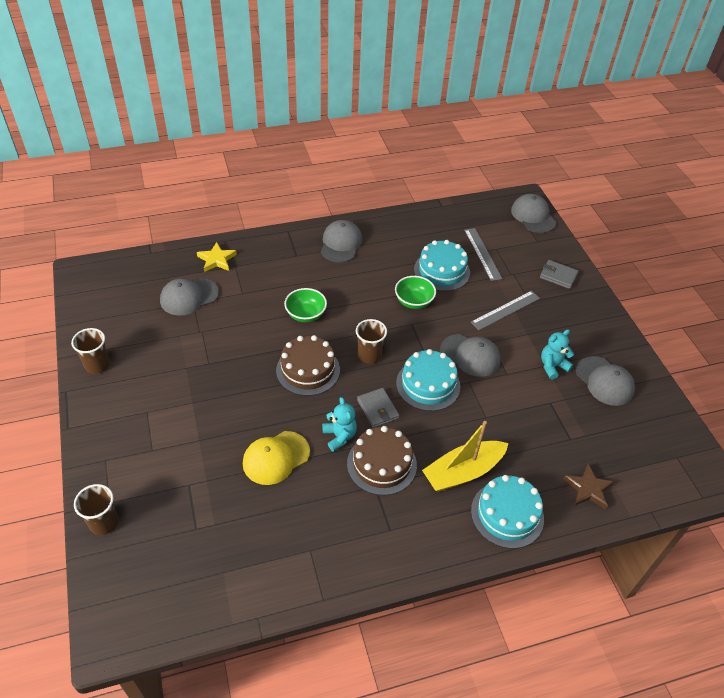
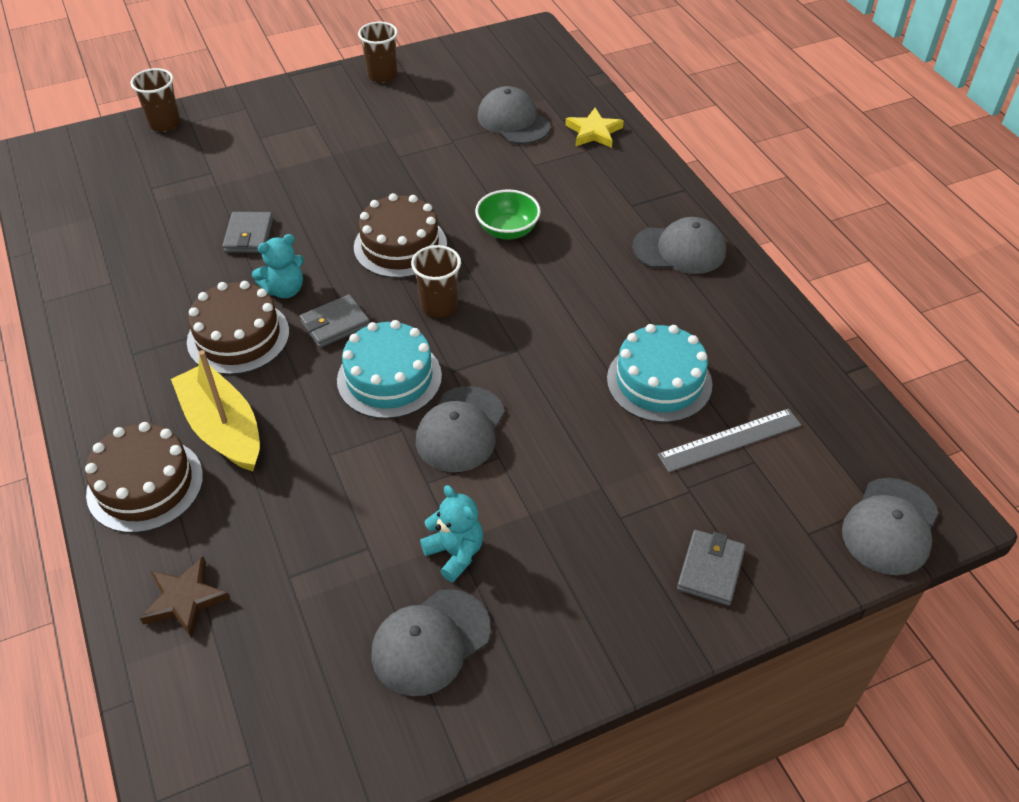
camera: 85 degrees right, 0 degrees up
(276, 458) = (249, 235): yellow cap -> grey wallet
(414, 301) = (570, 349): green bowl -> none
(505, 310) = (584, 479): grey ruler -> none
(507, 514) = (145, 485): turquoise cake -> brown cake
(533, 216) = (890, 526): grey cap -> grey cap turned 150 degrees clockwise

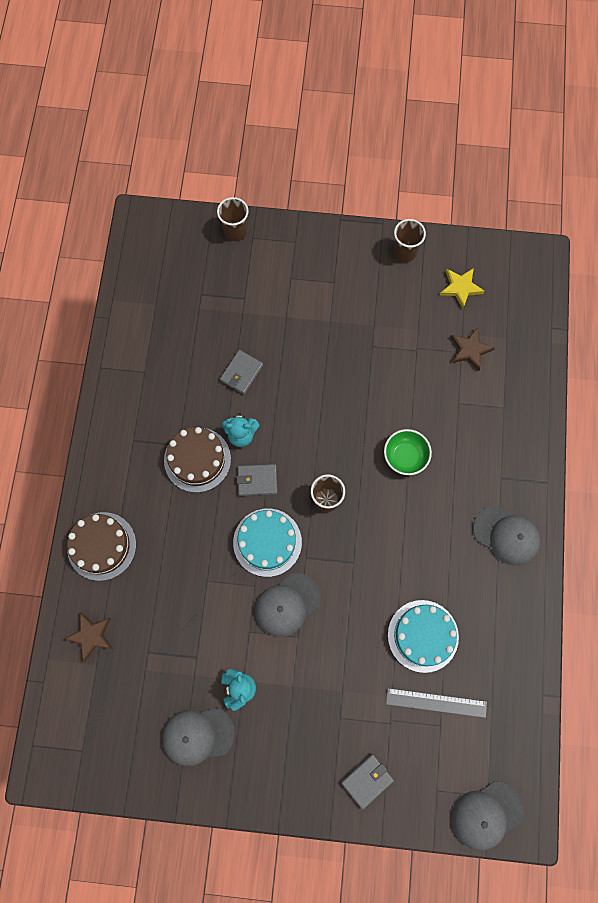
camera: 30 degrees right, 25 degrees up
(223, 428) = (158, 528): yellow boat -> none
(400, 245) = (330, 433): brown cake -> none
(513, 121) = (470, 350): grey cap -> brown star
(594, 132) = (519, 391): yellow star -> yellow star (460, 288)

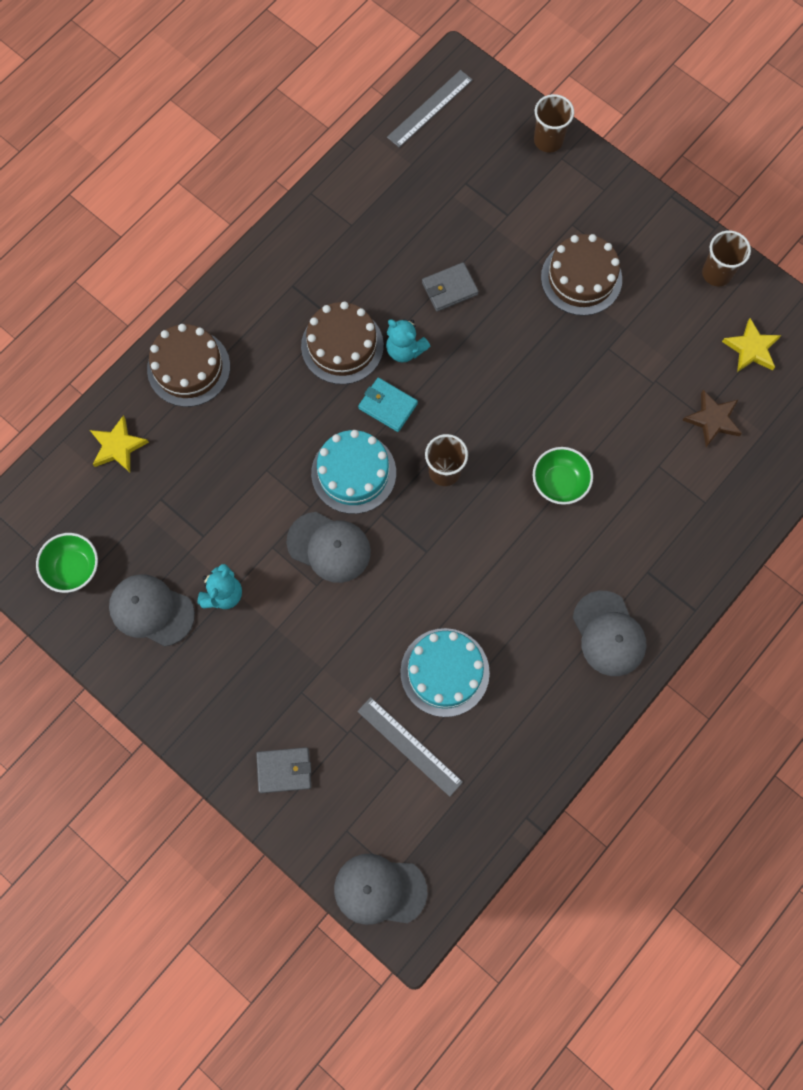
camera: 35 degrees right, 0 degrees up
(91, 636) = (118, 446): brown star -> yellow star
(121, 745) = (73, 568): none -> green bowl
(141, 258) = (430, 108): none -> grey ruler
(257, 480) = (388, 406): grey wallet -> turquoise wallet
(287, 604) = (329, 547): grey cap -> grey cap turned 150 degrees counterclockwise
(322, 310) = (581, 278): none -> brown cake

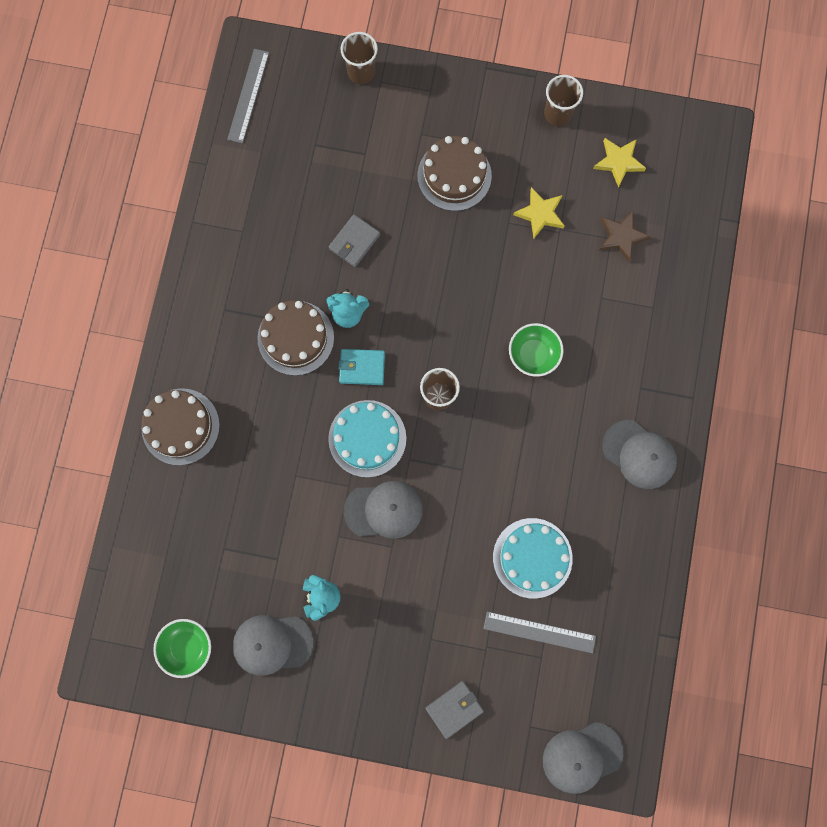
camera: 30 degrees left, 5 degrees up
(118, 446) = (162, 525): yellow star -> yellow star (540, 214)

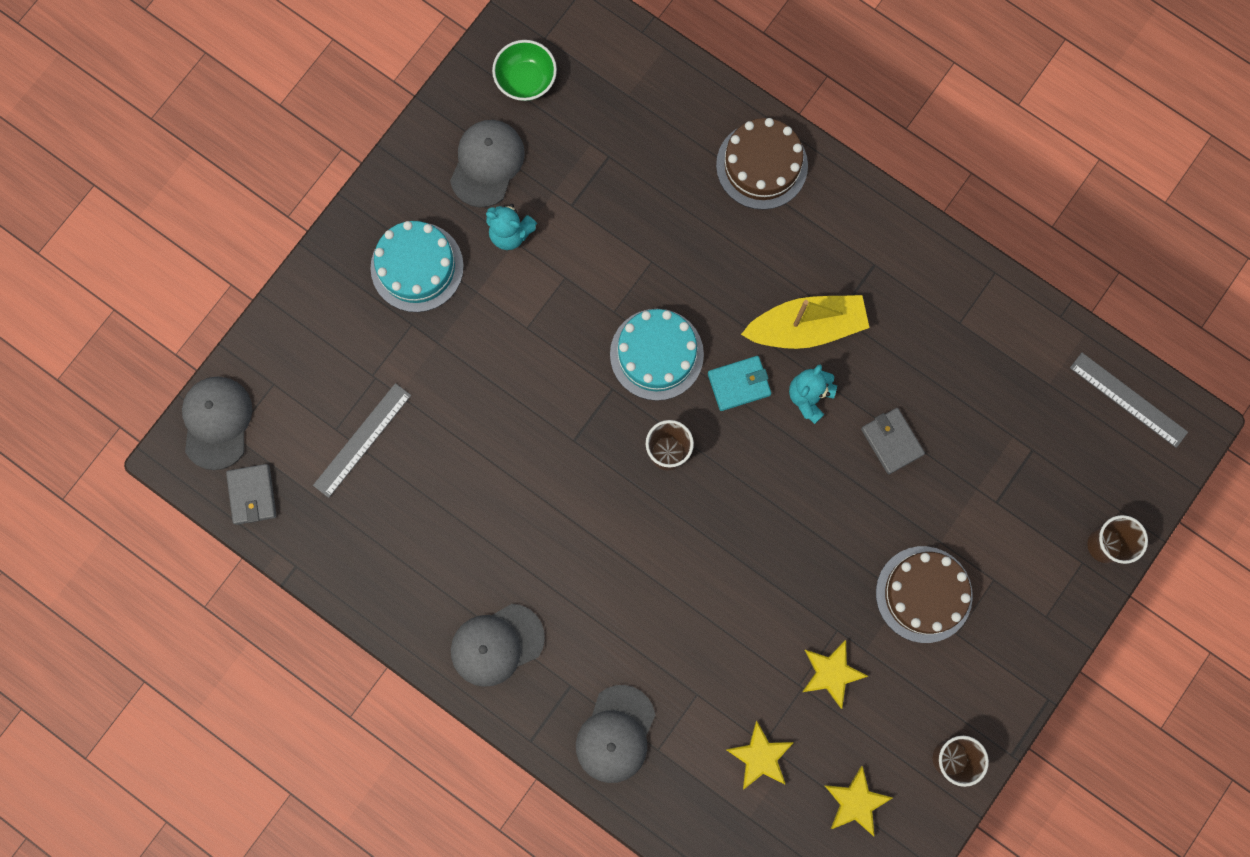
camera: 115 degrees right, 0 degrees up
(295, 338) = (806, 327): brown cake -> yellow boat
(362, 367) = (739, 384): turquoise wallet -> turquoise wallet turned 45 degrees clockwise
(383, 510) = (570, 336): grey cap -> grey cap (615, 734)
(454, 708) = (330, 316): grey wallet -> grey wallet (252, 495)
(532, 558) = (442, 470): turquoise cake -> turquoise cake (417, 267)
(533, 354) = (666, 581): green bowl -> none
(621, 237) = (760, 756): brown star -> yellow star

